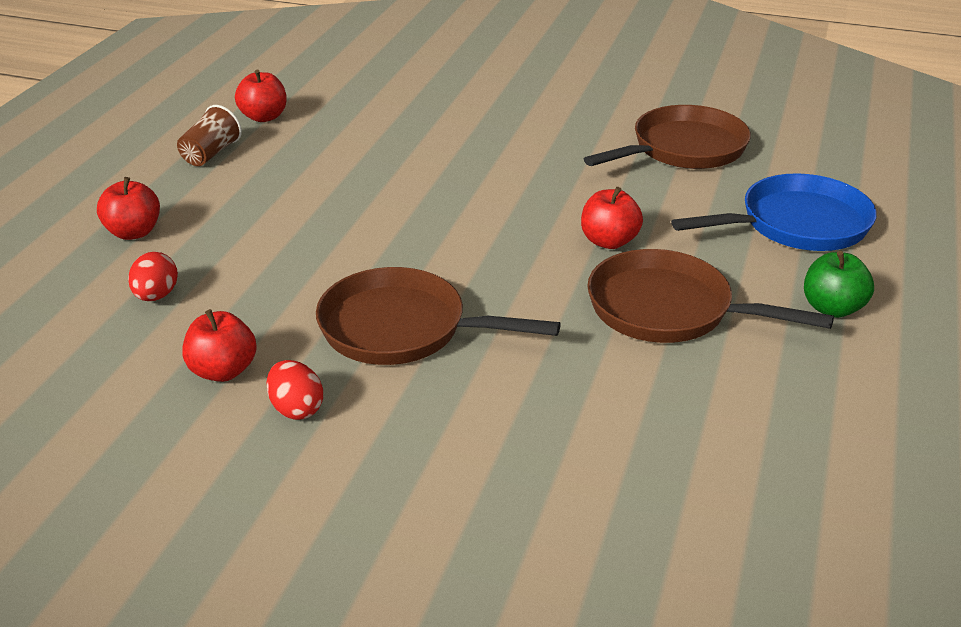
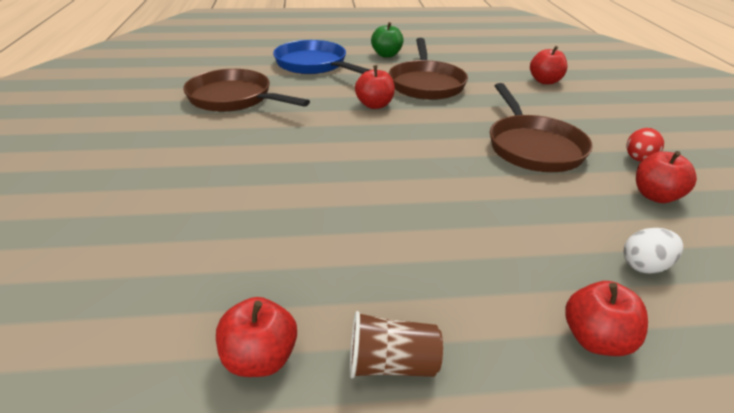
camera: 115 degrees left, 0 degrees up
(156, 296) = (645, 266): red egg -> white egg
(619, 461) = (545, 81): none -> red apple

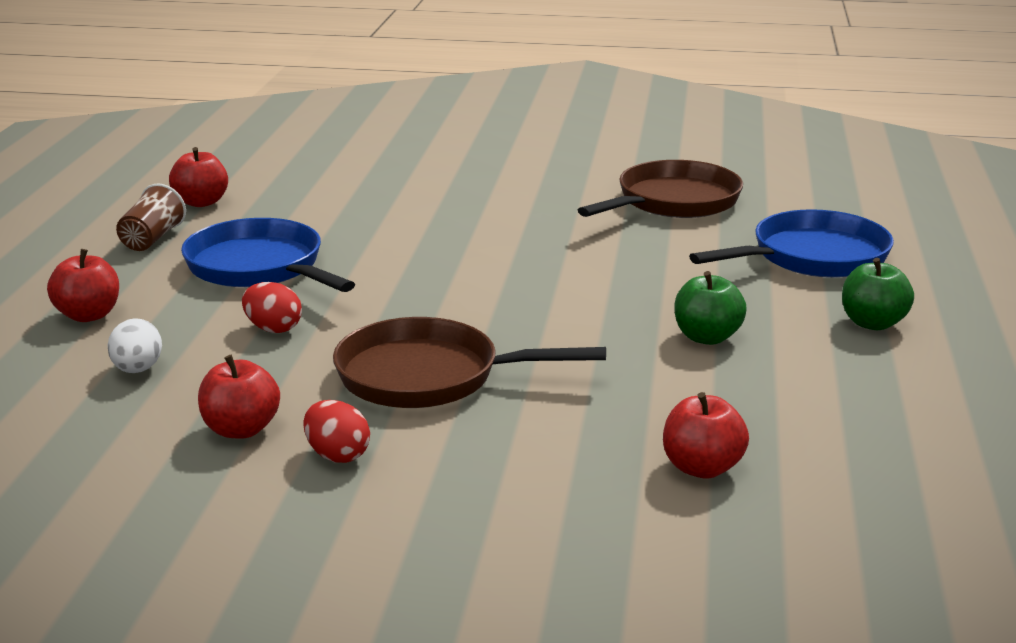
camera: 105 degrees right, 10 degrees down
(374, 105) = (624, 285): red apple -> none
(425, 253) = (259, 267): none -> blue pan
(426, 84) = (707, 337): brown pan -> green apple
(526, 216) = (273, 329): none -> red egg

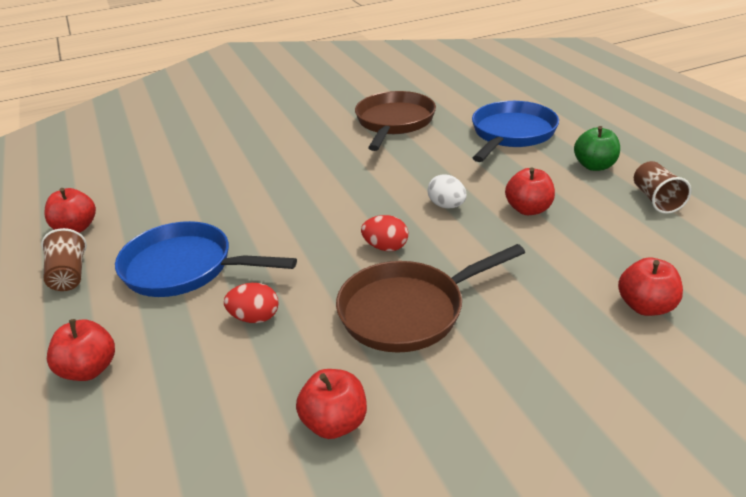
camera: 30 degrees left, 10 degrees up
(137, 370) = (189, 405): white egg -> white egg (446, 206)
(337, 455) = (429, 411): red egg -> red egg (385, 247)
(707, 337) = (528, 209): green apple -> red apple
(899, 382) = (656, 199): none -> brown cup

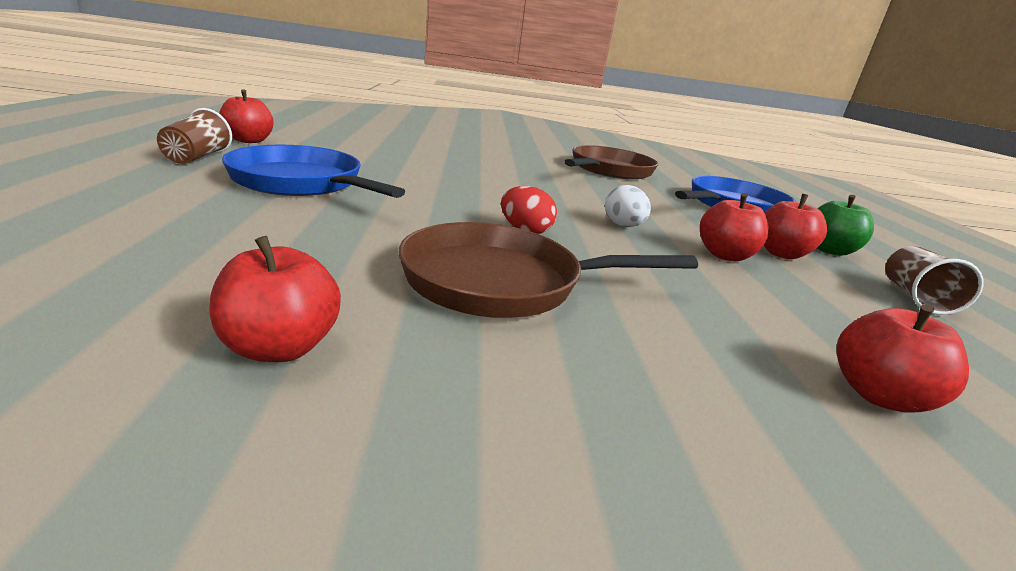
camera: 15 degrees right, 10 degrees down
(89, 369) = (100, 208): red apple -> red apple (781, 254)
(255, 318) = (319, 230): red egg -> none

